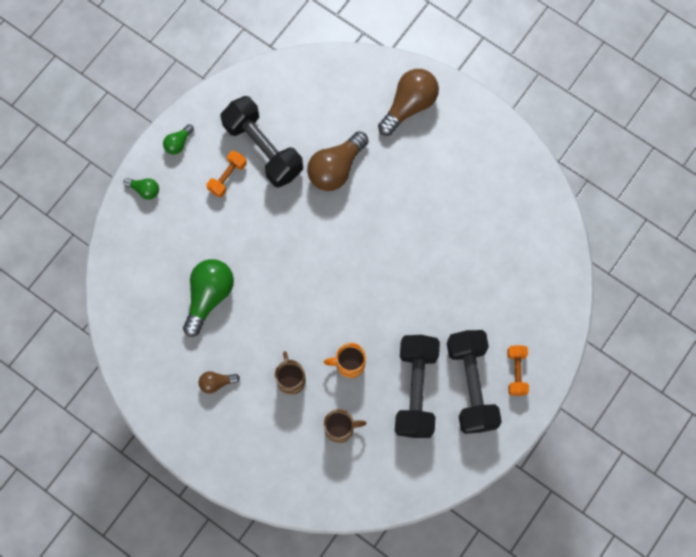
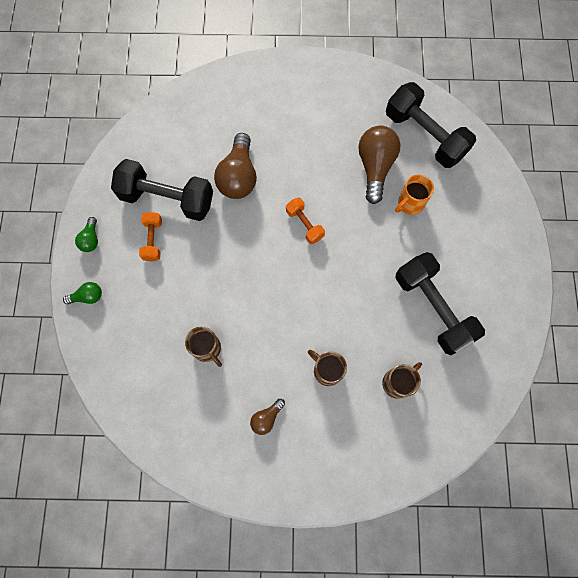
camera: 35 degrees left, 0 degrees up
(209, 296) = (207, 348): green light bulb -> brown mug
(349, 364) = (364, 324): orange mug -> orange mug (410, 203)
(409, 106) = (261, 94): brown light bulb -> brown light bulb (375, 167)
(471, 385) = (471, 274): black dumbbell -> black dumbbell (424, 136)
(516, 372) = (497, 240): orange dumbbell -> orange dumbbell (304, 224)

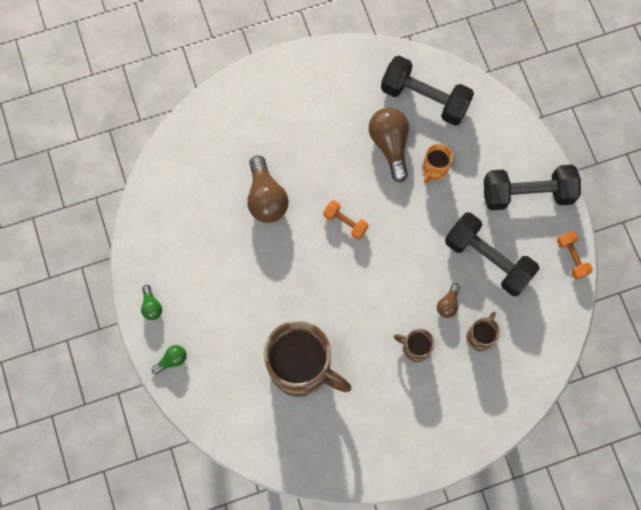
camera: 20 degrees left, 0 degrees up
(153, 240) = (210, 286): orange dumbbell -> orange dumbbell (572, 257)
(167, 199) = (207, 242): black dumbbell -> black dumbbell (527, 194)
(207, 348) = (301, 367): brown mug -> brown mug, size x2.23
(266, 418) = (378, 409): brown light bulb -> brown light bulb (448, 304)

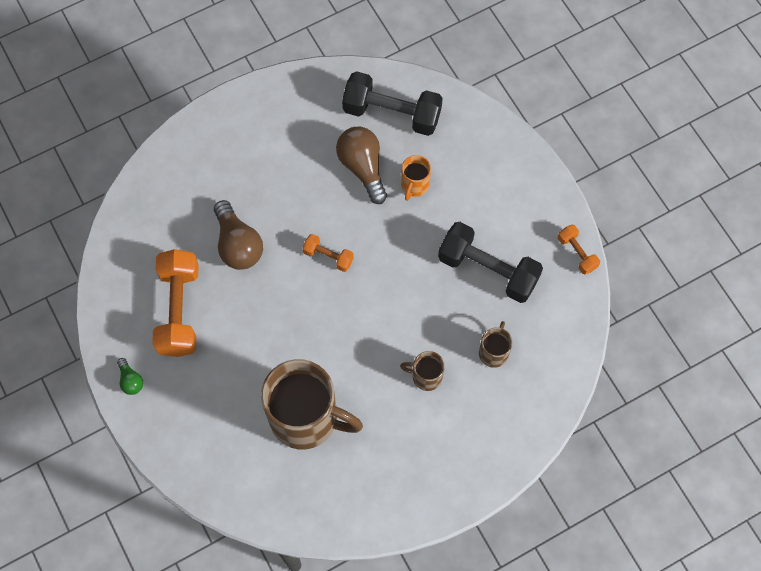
camera: 10 degrees left, 5 degrees down
(172, 360) = (163, 434): green light bulb -> none
(204, 249) = (179, 310): none -> orange dumbbell
(448, 304) = (453, 324): brown light bulb -> none
(527, 194) = (518, 195): black dumbbell -> none

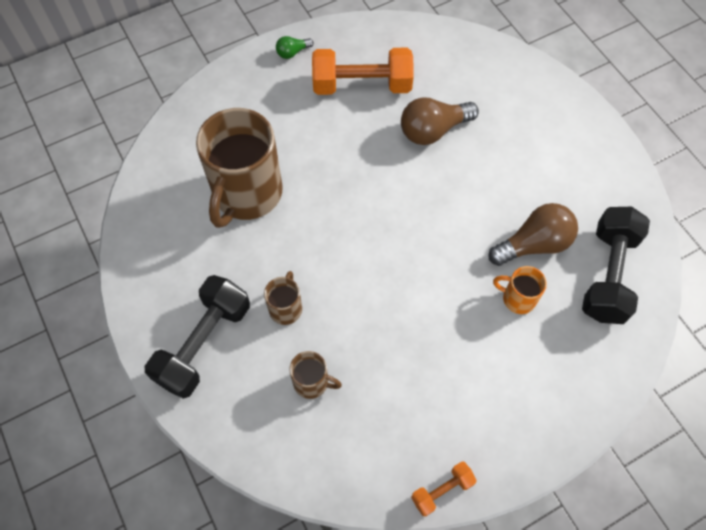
camera: 90 degrees right, 5 degrees down
(328, 256) = (424, 211): orange dumbbell -> none
(488, 270) = (415, 379): black dumbbell -> black dumbbell (204, 344)

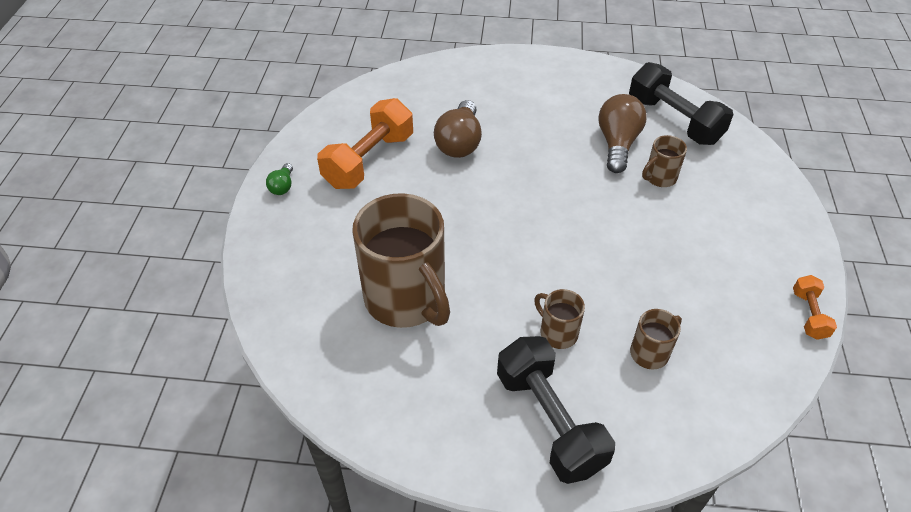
camera: 55 degrees left, 15 degrees down
(517, 298) = (659, 178): orange mug -> brown mug

